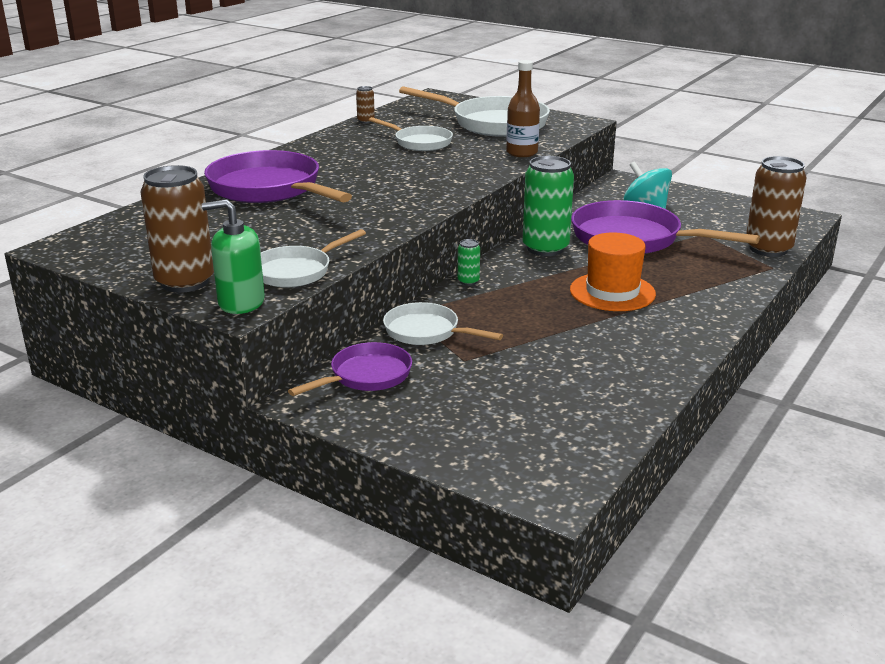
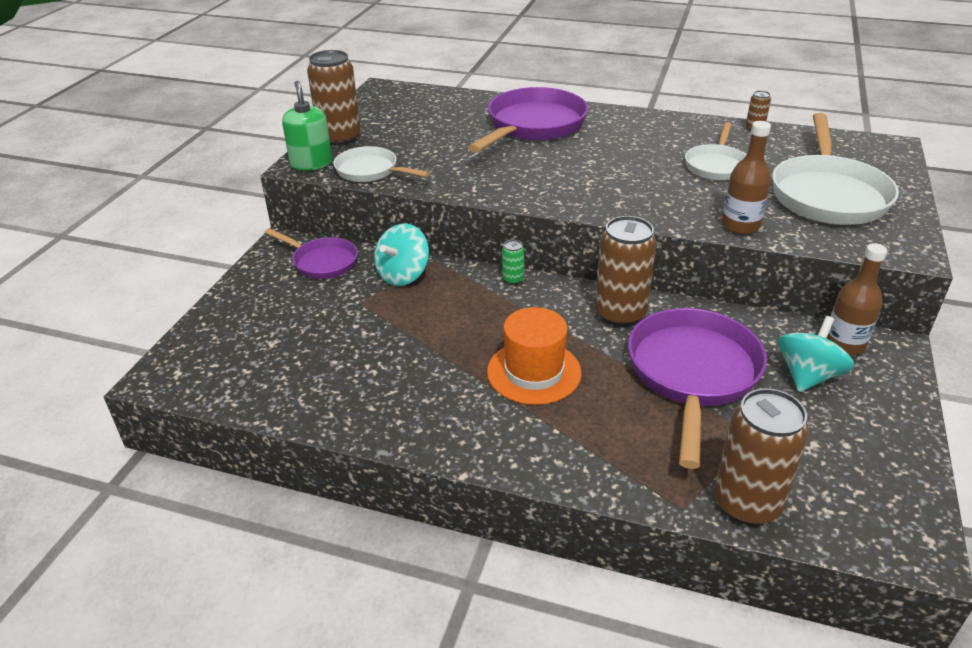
camera: 75 degrees right, 10 degrees up
(426, 332) = (403, 275): white pan -> turquoise spinning top
(545, 248) = (620, 314): green can -> brown can
(615, 190) = (844, 344): none -> brown bottle

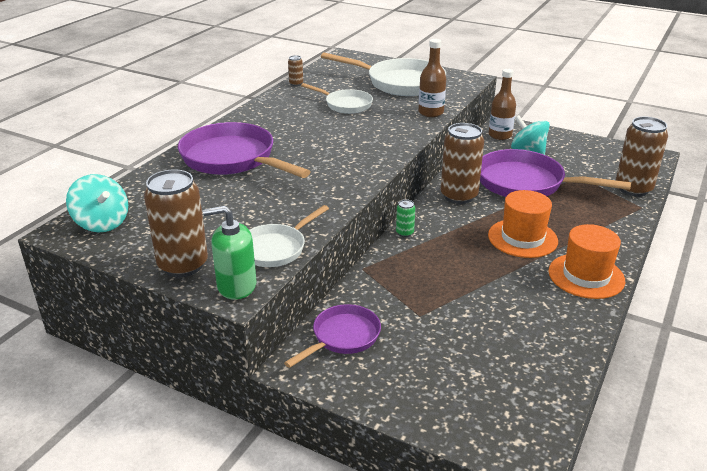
camera: 80 degrees left, 5 degrees down
(403, 275) = (382, 287): turquoise spinning top -> turquoise spinning top (102, 223)
(458, 430) = (586, 276): none -> orange hat

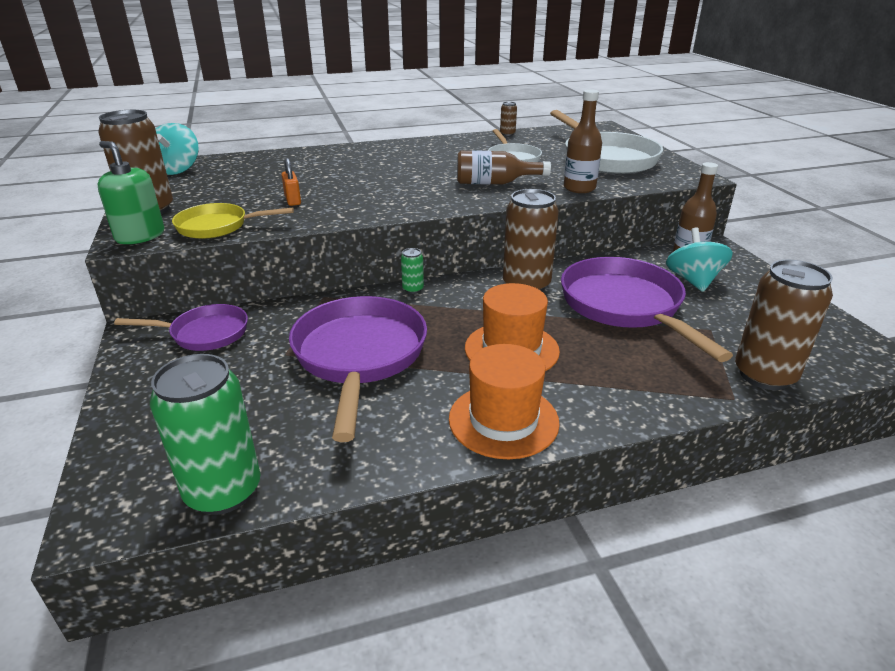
camera: 45 degrees right, 0 degrees up
(232, 159) = (337, 164): purple pan -> purple pan (359, 356)
(276, 202) = (293, 200): none -> orange padlock
(276, 248) = (217, 227): white pan -> yellow pan
(376, 129) = (495, 183): none -> brown bottle
(547, 397) = (223, 491): none -> green can

